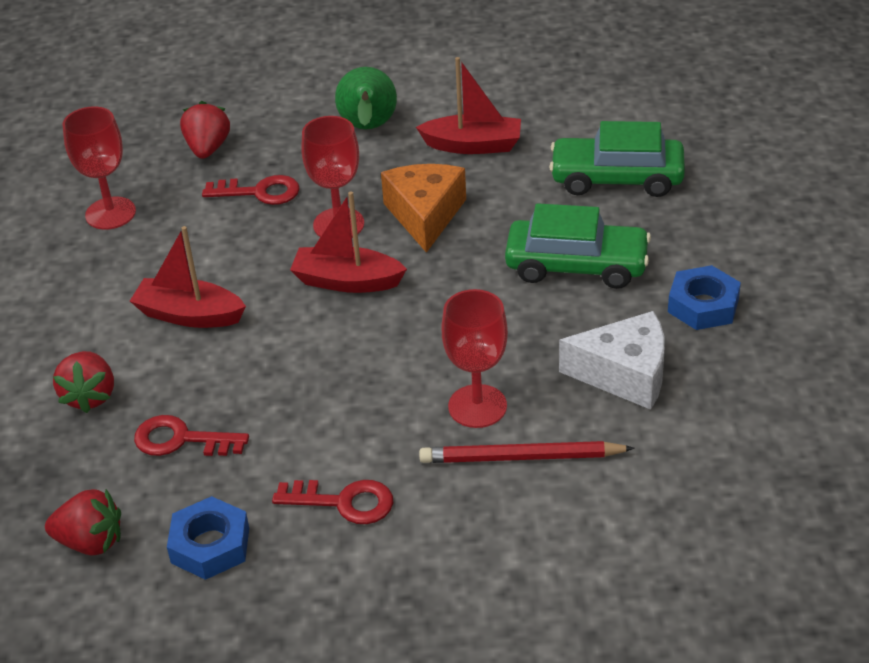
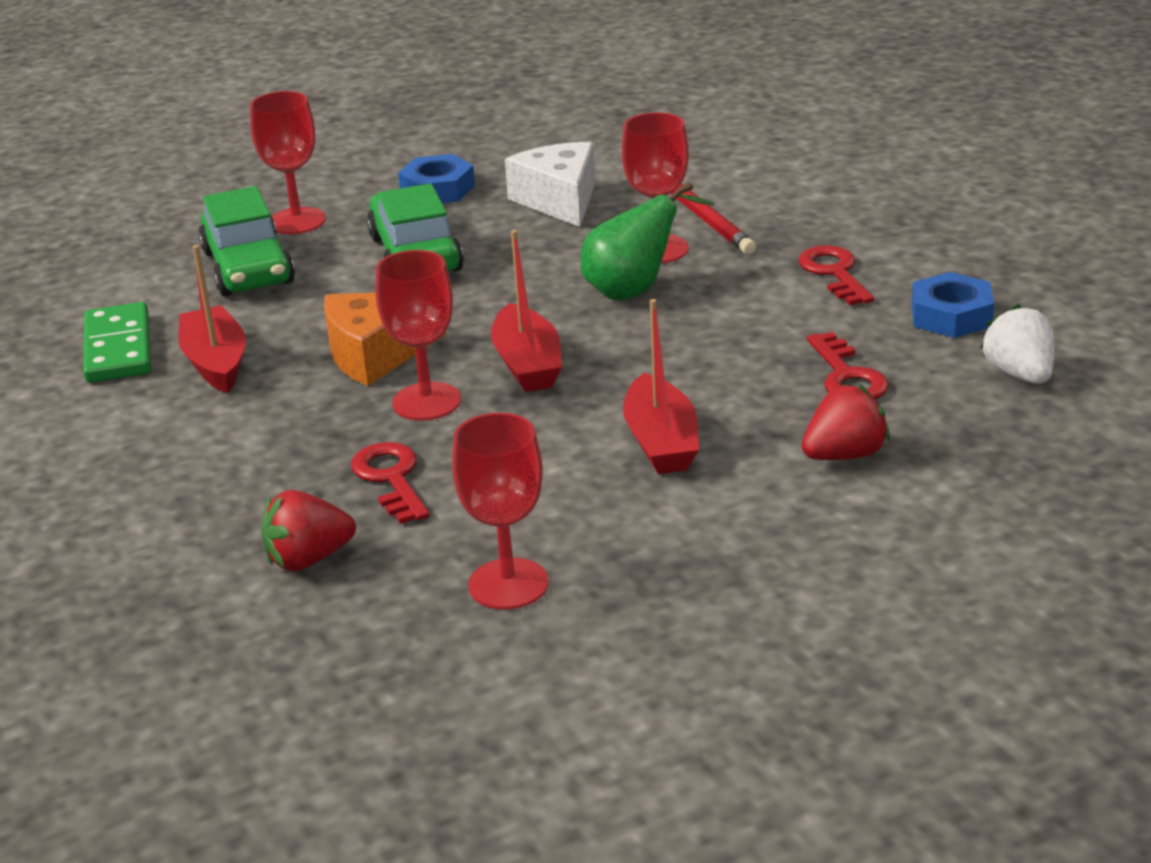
camera: 115 degrees left, 10 degrees down
(91, 542) = (1019, 374): red strawberry -> white strawberry
(368, 129) = (206, 444): green pear -> green pear (634, 290)
(530, 109) = (118, 348): none -> green domino
(689, 215) = (297, 221): none -> red goblet

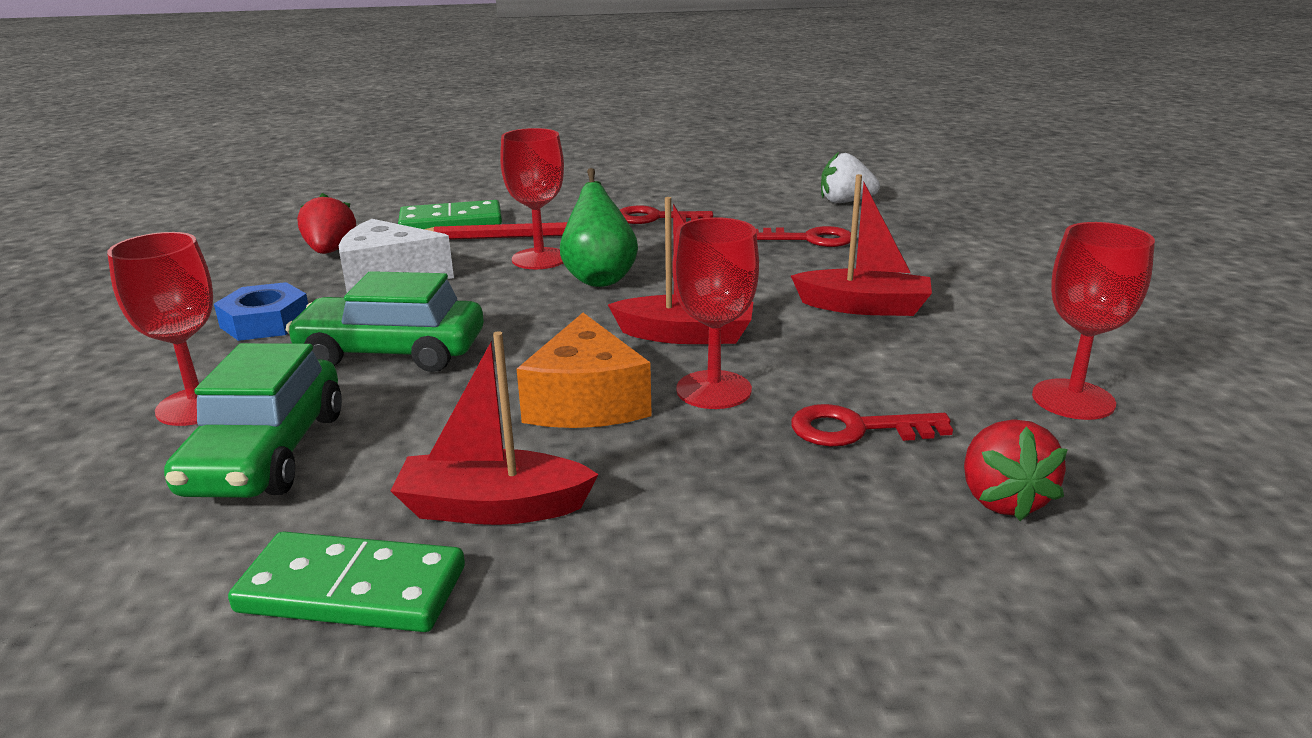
camera: 70 degrees left, 5 degrees down
(248, 268) = (267, 453): green car -> green car turned 90 degrees clockwise
(722, 178) = (451, 222): none -> green domino
(844, 455) = (919, 257): red strawberry -> red strawberry (330, 251)
(951, 315) = (752, 202): blue nut -> none

